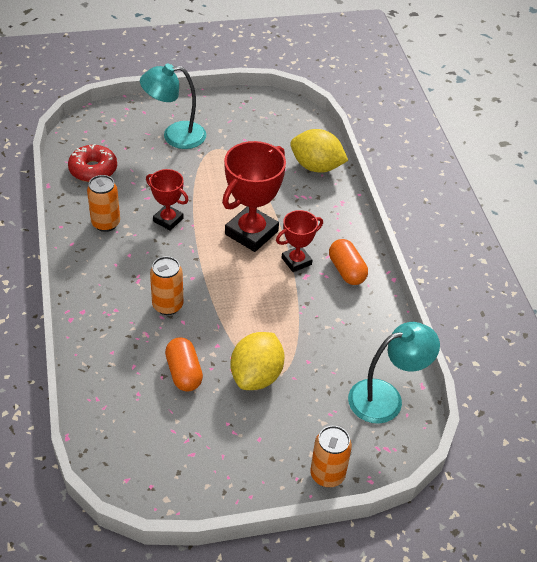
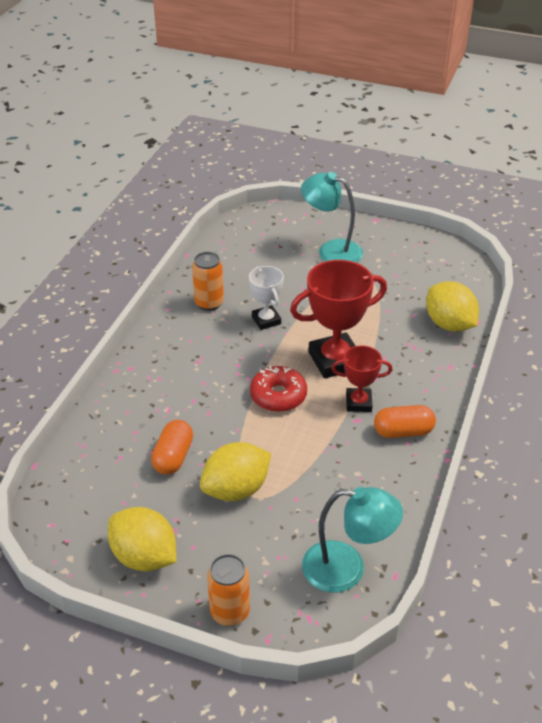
camera: 35 degrees right, 5 degrees down
(93, 170) = (234, 255): red donut -> red donut (278, 396)
(167, 305) = (206, 393): orange can -> none
(168, 220) = (266, 320): red trophy -> white trophy
(227, 466) = (144, 557): none -> yellow lemon
(346, 271) = (403, 432): orange capsule -> orange capsule turned 75 degrees clockwise

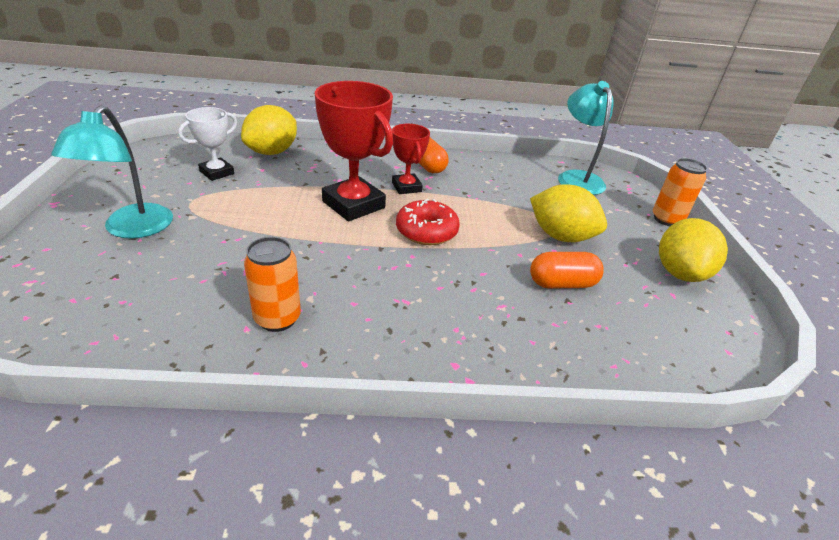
camera: 115 degrees left, 5 degrees down
(266, 320) = (301, 259): white trophy -> white trophy (217, 172)

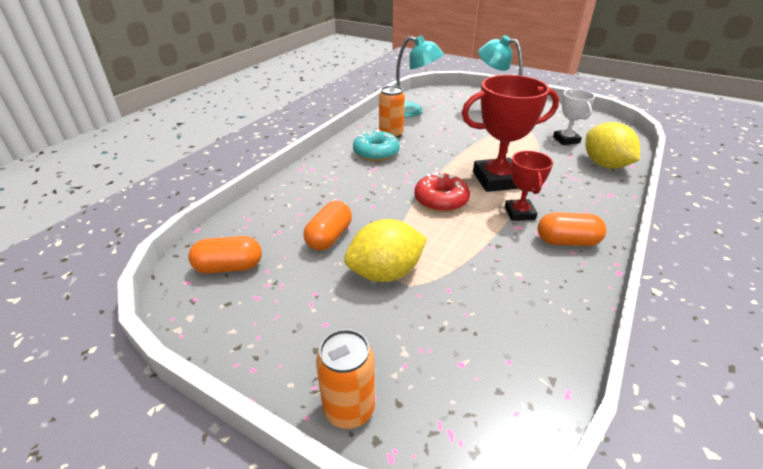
camera: 125 degrees right, 0 degrees up
(355, 313) = (376, 153): none -> turquoise donut
(406, 187) = (519, 213): red trophy -> red trophy turned 75 degrees clockwise
(577, 178) = (504, 376): turquoise lamp -> turquoise lamp (412, 111)
(678, 332) = (229, 267): none -> orange capsule
(680, 273) = (268, 327): yellow lemon -> none

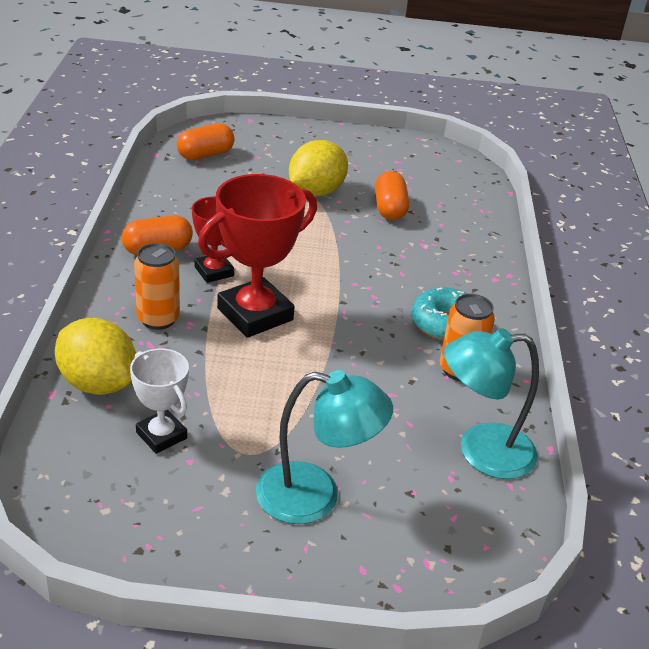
camera: 150 degrees right, 0 degrees up
(229, 267) = (442, 173): orange capsule -> orange capsule (205, 155)
(349, 409) = (284, 129): orange can -> orange can (158, 319)
(441, 200) = (310, 269): red donut -> none

